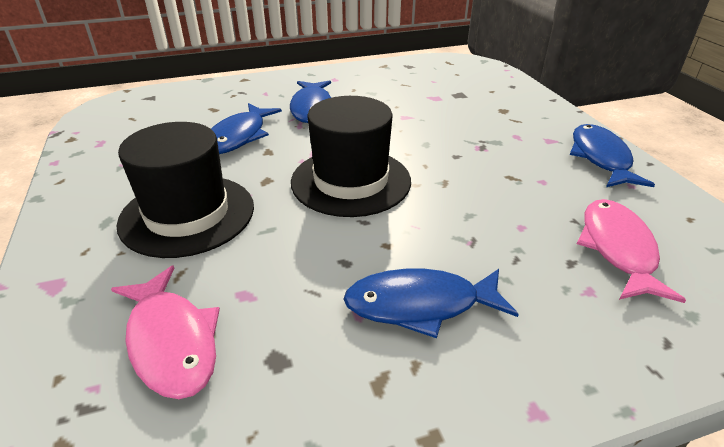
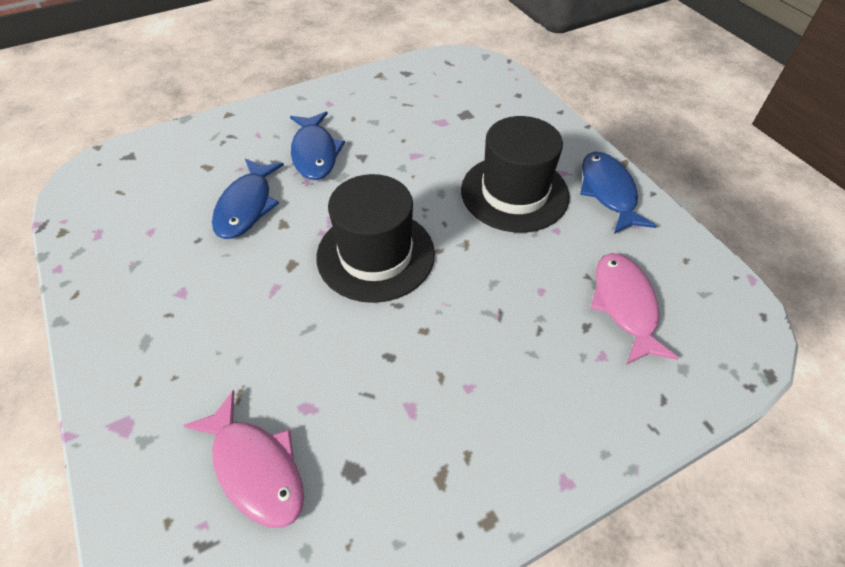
camera: 10 degrees left, 15 degrees up
(187, 214) = (224, 321): black hat -> black hat (514, 193)
(420, 305) = (463, 394): blue fish -> none

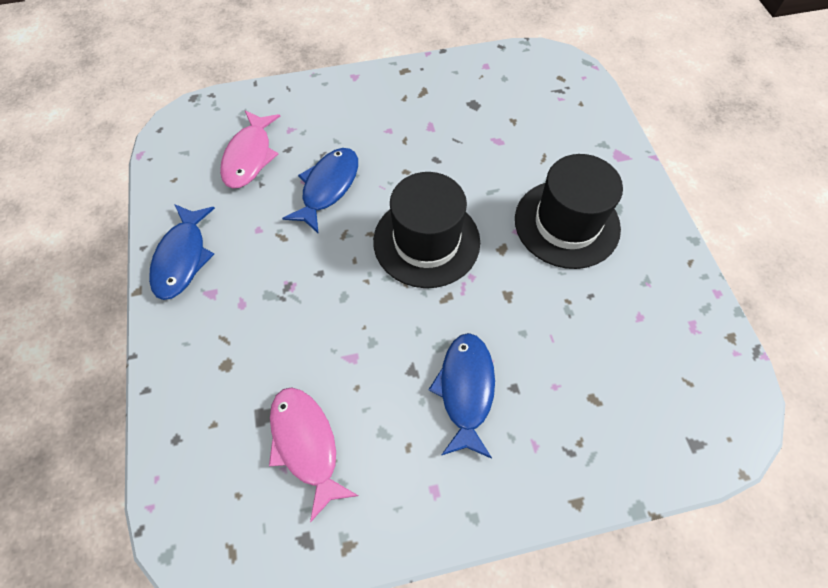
camera: 165 degrees left, 10 degrees up
(247, 206) = (544, 326): blue fish -> blue fish (328, 187)
(256, 468) = (531, 116): pink fish -> pink fish (306, 444)
(514, 193) = (272, 278): black hat -> black hat (567, 223)

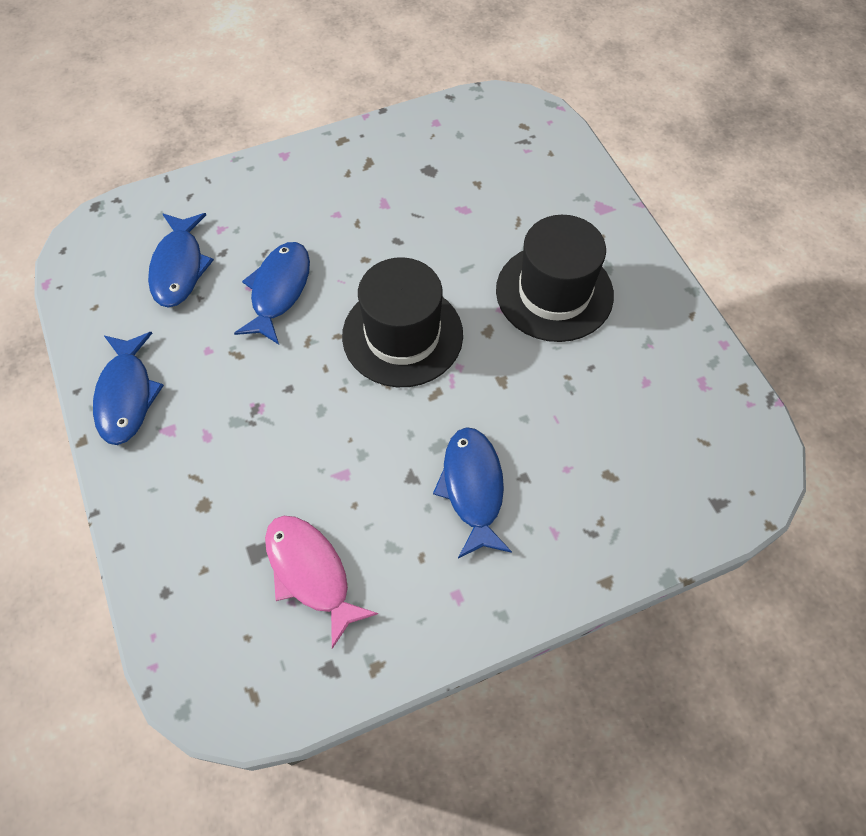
camera: 10 degrees left, 0 degrees up
(249, 156) = (179, 267): pink fish -> blue fish

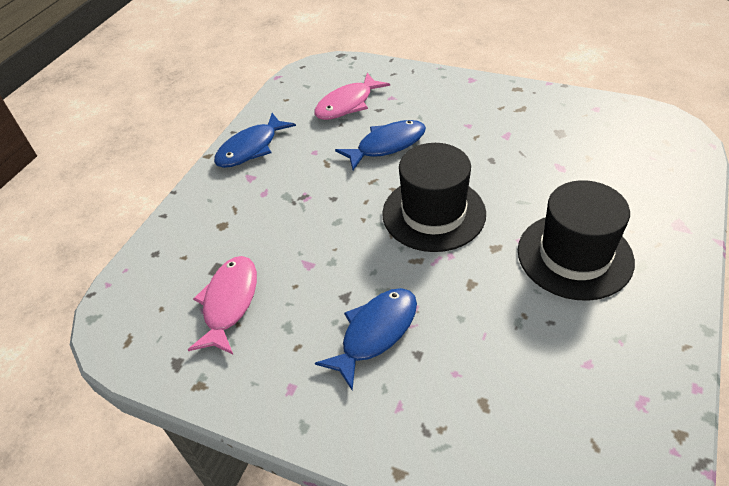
camera: 50 degrees right, 15 degrees down
(179, 267) = (347, 104): blue fish -> pink fish

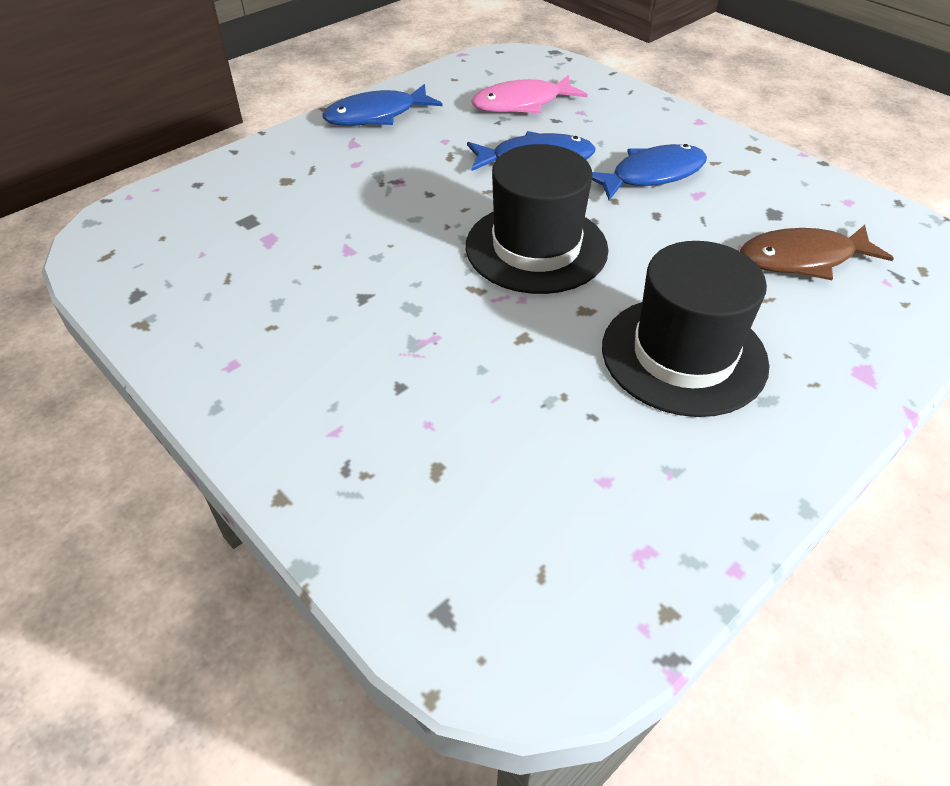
camera: 20 degrees right, 0 degrees up
(229, 303) = (234, 257): pink fish -> none
(375, 333) = (368, 346): blue fish -> blue fish (651, 175)
(597, 160) = (803, 259): none -> brown fish

